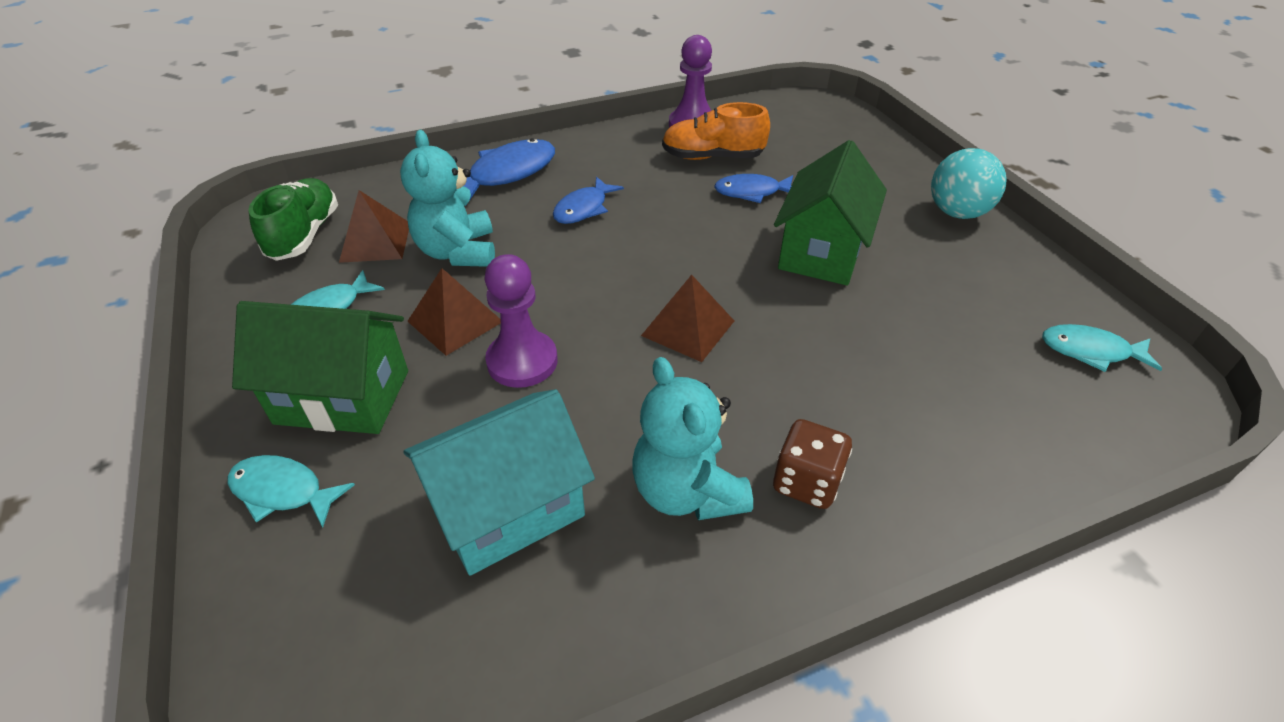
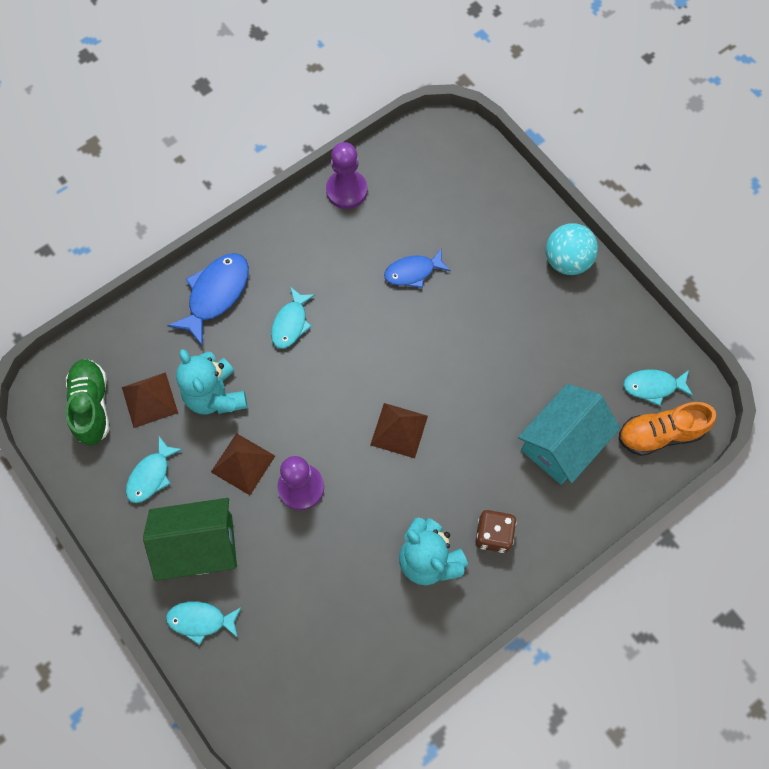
camera: 15 degrees left, 25 degrees up
(508, 508) = (333, 596): turquoise house -> turquoise house (561, 443)
(583, 209) = (291, 323): blue fish -> turquoise fish
(712, 157) = (373, 233): orange shoe -> orange shoe (659, 433)
(821, 251) = (475, 330): green house -> none

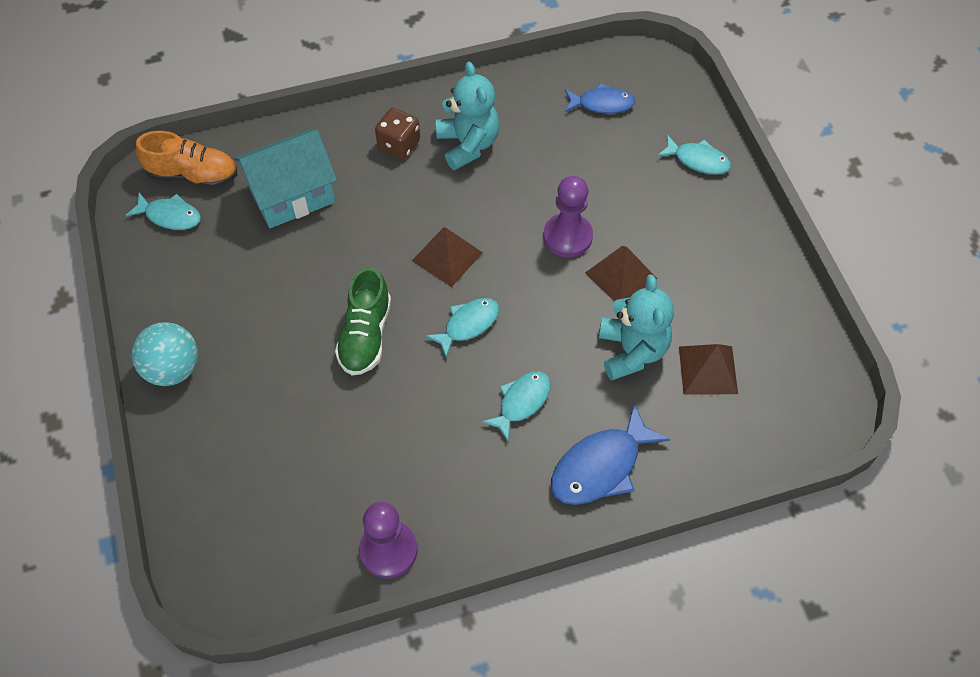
camera: 160 degrees left, 10 degrees down
(92, 405) = (775, 384): green shoe -> green shoe (365, 335)
(151, 475) = (721, 294): turquoise fish -> turquoise fish (468, 324)
(200, 545) = (684, 218): green house -> none
(413, 272) = (355, 414): blue fish -> blue fish (602, 104)

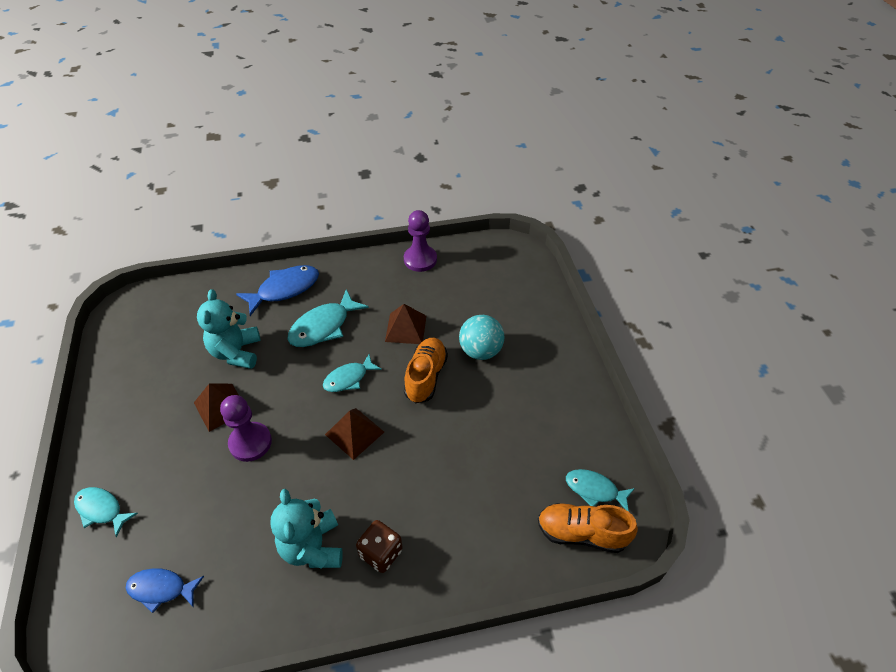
camera: 175 degrees left, 10 degrees down
(173, 368) = (565, 364): turquoise ball -> turquoise ball (480, 351)
(292, 195) = (485, 502): turquoise house -> none
(365, 335) = (426, 376): green shoe -> orange shoe
(521, 402) = (323, 327): turquoise fish -> turquoise fish, size x1.54
(708, 370) = (190, 337): brown pyramid -> brown pyramid (406, 328)

